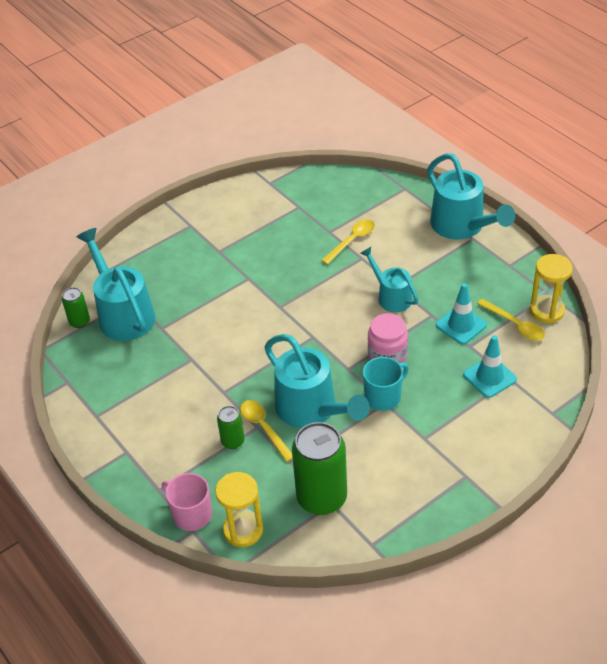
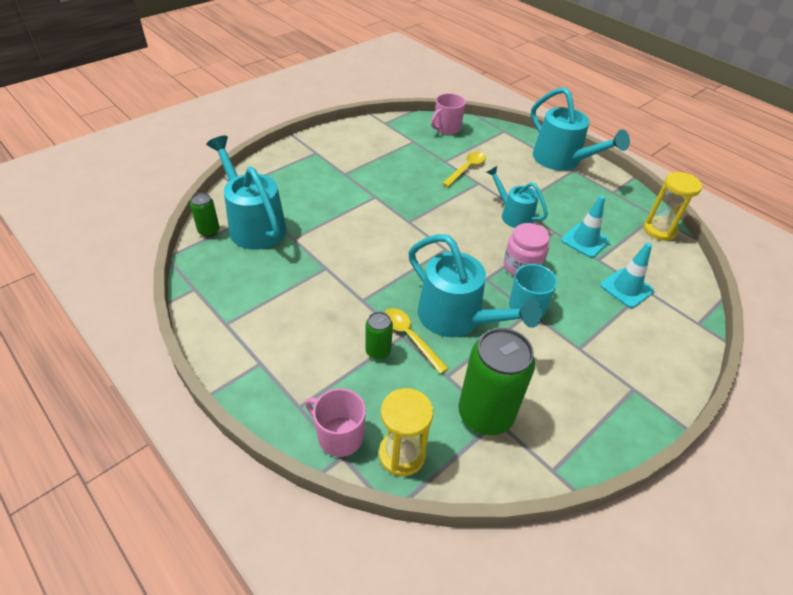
camera: 10 degrees left, 0 degrees up
(338, 187) = (446, 128): none -> pink mug
(515, 325) = (635, 241): yellow spoon -> none

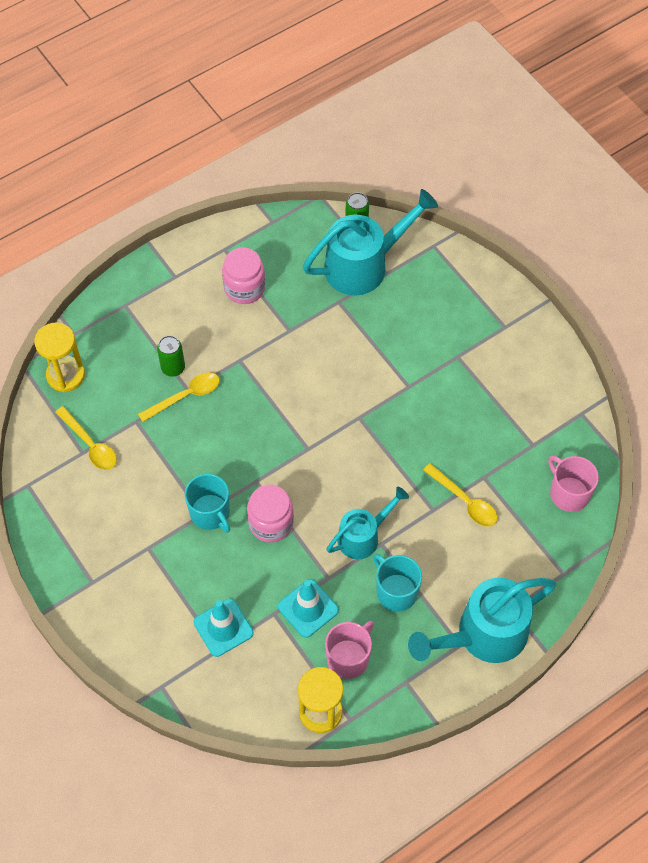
camera: 100 degrees right, 15 degrees up
(277, 303) = (244, 288): none -> pink jar
(339, 436) = (91, 332): pink mug -> pink mug (348, 658)
(458, 319) = (202, 442): turquoise watering can -> none
(485, 414) = (90, 444): green can -> yellow spoon
(549, 198) = (396, 591): none -> turquoise mug

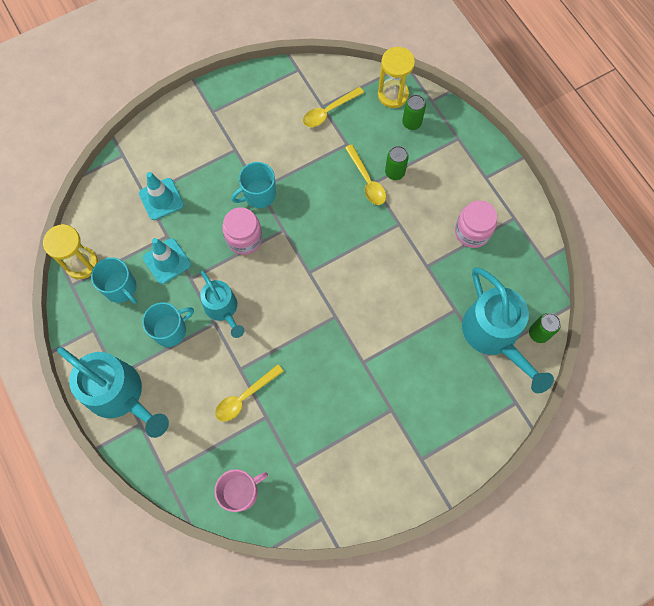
camera: 95 degrees right, 10 degrees up
(105, 353) = (411, 123): none -> green can
(348, 658) = (121, 288): pink mug -> turquoise mug
(482, 635) = (121, 395): turquoise watering can -> turquoise watering can turned 150 degrees clockwise

